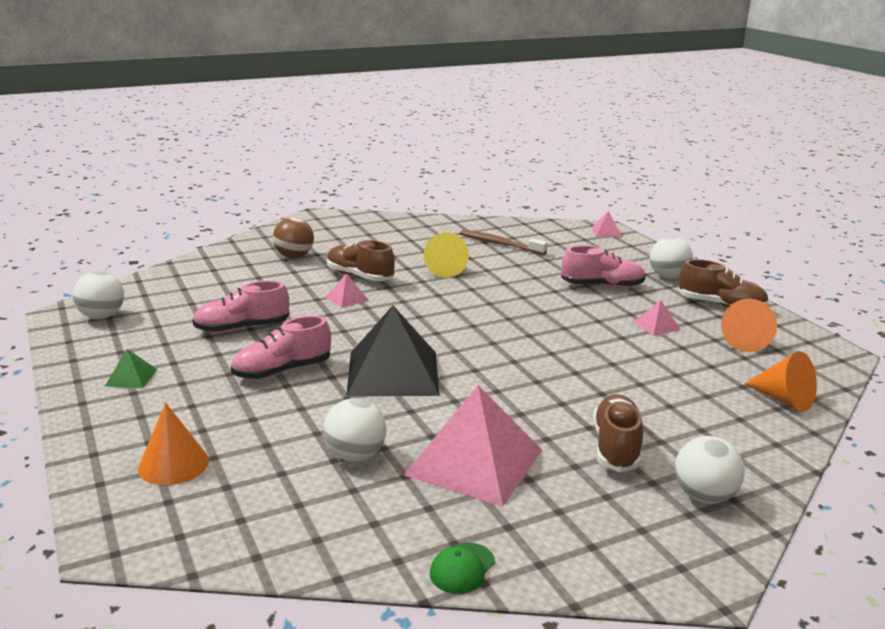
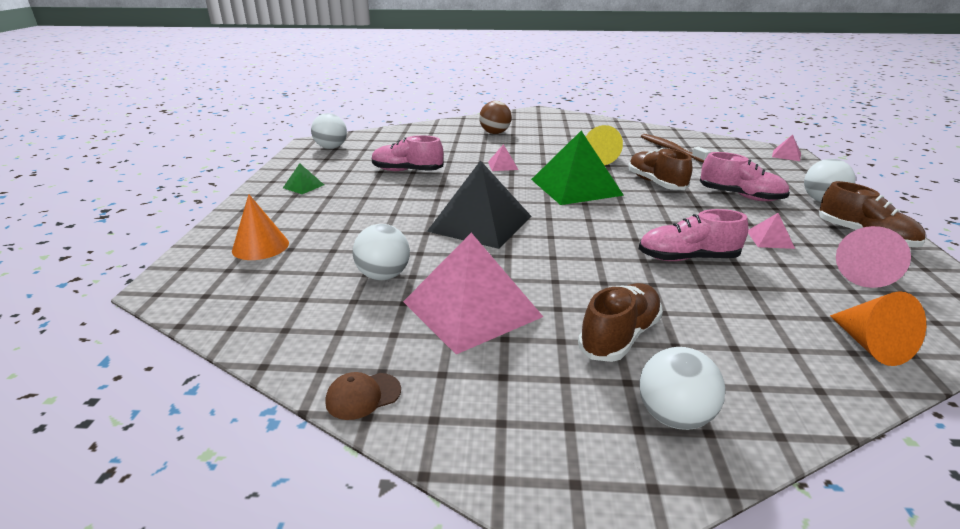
camera: 30 degrees right, 5 degrees up
(282, 371) = (401, 203): pink shoe -> pink shoe (687, 258)
(359, 276) = (528, 153): brown shoe -> brown shoe (655, 183)
(448, 308) = (576, 187): none -> green pyramid
(462, 568) = (363, 396): green cap -> brown cap
(744, 341) = (865, 275): orange cone -> pink cone

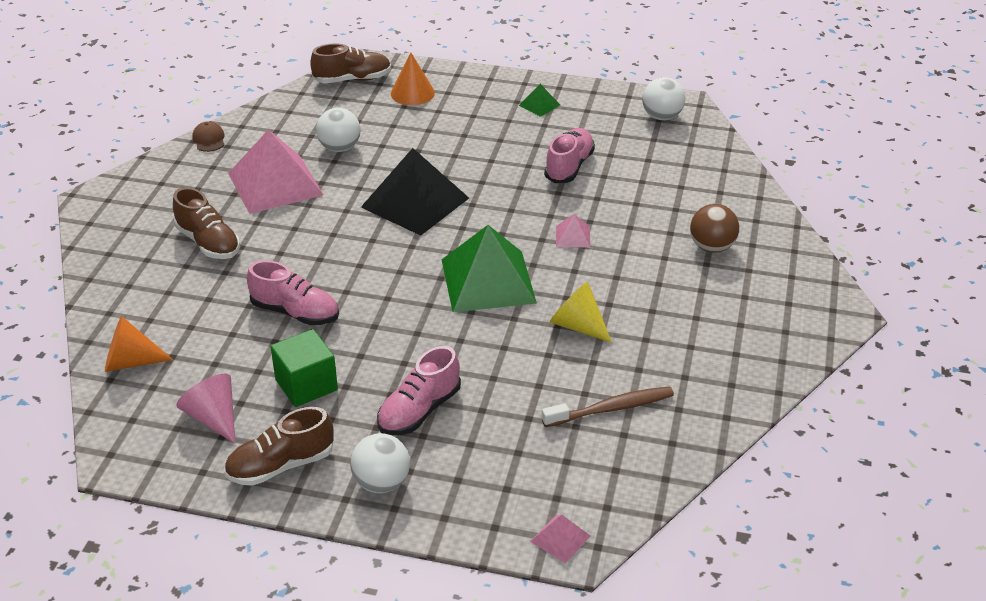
camera: 100 degrees right, 10 degrees up
(655, 183) = (482, 350): brown shoe -> brown shoe (352, 79)
(674, 416) = (126, 244): white ball -> none
(687, 258) = (295, 312): pink shoe -> pink shoe turned 105 degrees clockwise
(770, 239) = (306, 385): pink pyramid -> green cube

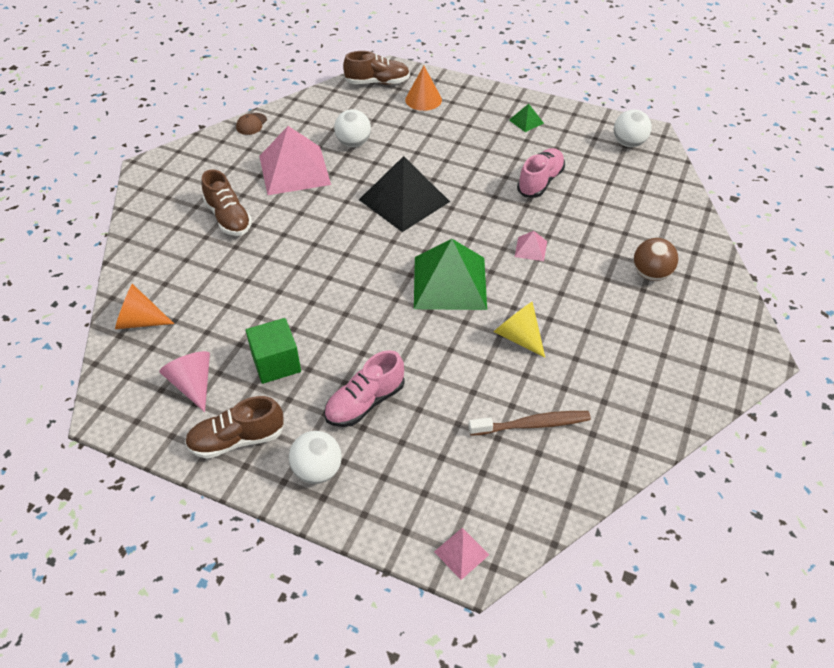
camera: 10 degrees right, 10 degrees up
(209, 139) = (251, 124): brown cap -> brown cap turned 150 degrees counterclockwise
(295, 312) = (283, 292): pink shoe -> none

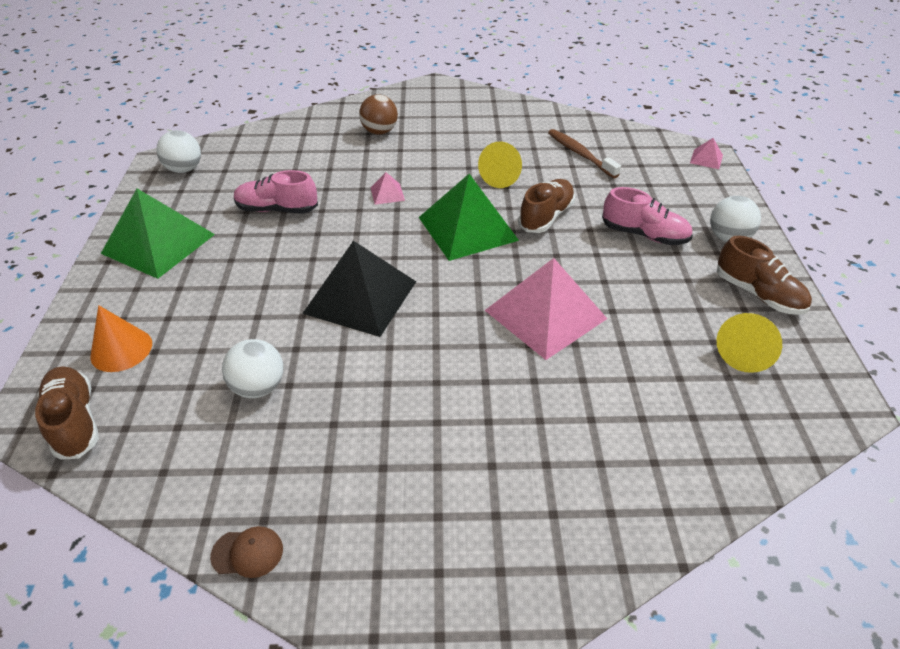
camera: 115 degrees left, 5 degrees down
(139, 321) = (726, 451): orange cone -> none
(193, 384) = (744, 353): pink cone -> yellow cone
(228, 218) = (494, 456): brown shoe -> brown shoe (546, 216)
(276, 363) = (662, 304): green cube -> none
(294, 170) = (350, 429): pink pyramid -> pink pyramid (545, 314)
(526, 121) = (158, 243): green pyramid -> green pyramid, size x2.35

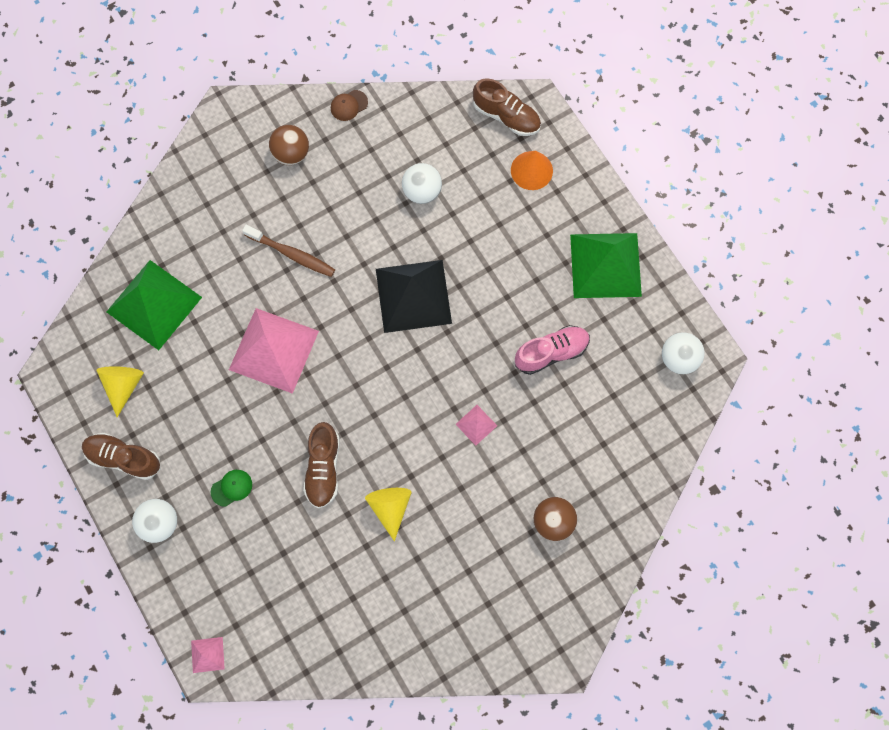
camera: 150 degrees right, 30 degrees up
(385, 523) = (291, 154): none -> brown ball
(467, 228) = (380, 416): green pyramid -> green pyramid (154, 304)
(580, 154) = (334, 592): brown toothbrush -> brown toothbrush (291, 254)
(644, 235) = (231, 488): pink shoe -> green cap

